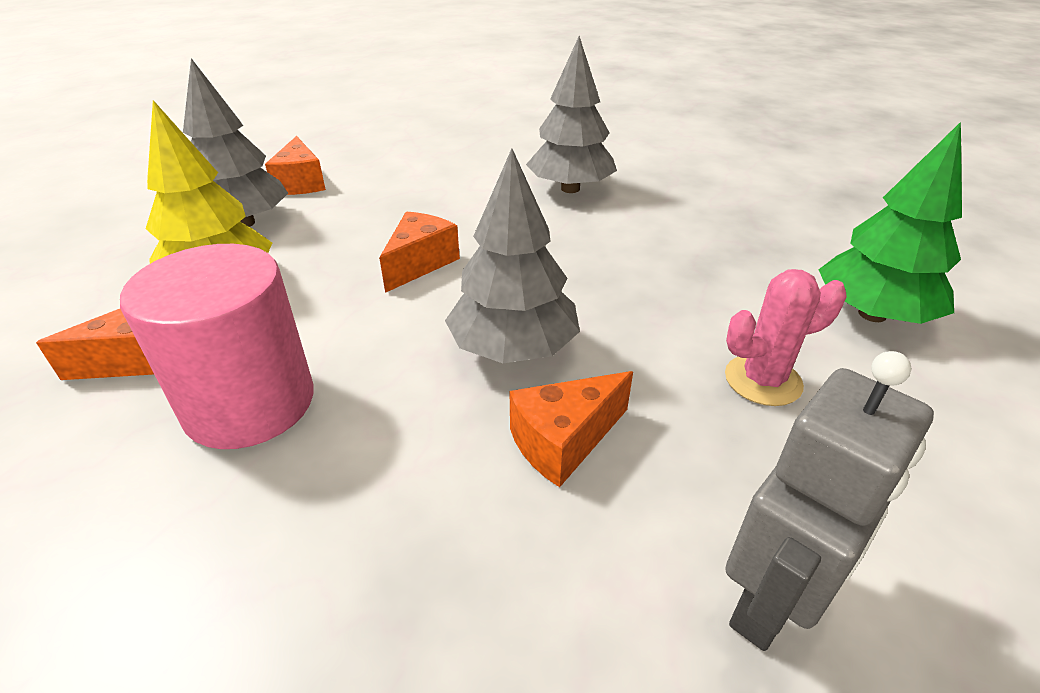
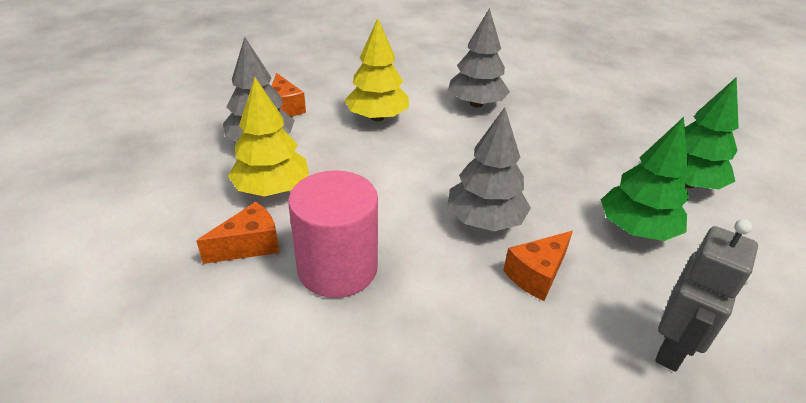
camera: 10 degrees left, 0 degrees up
(420, 200) = (377, 117): none -> yellow tree
(420, 263) = (399, 166): orange cheese -> none
(763, 380) = (636, 229): pink cactus -> green tree

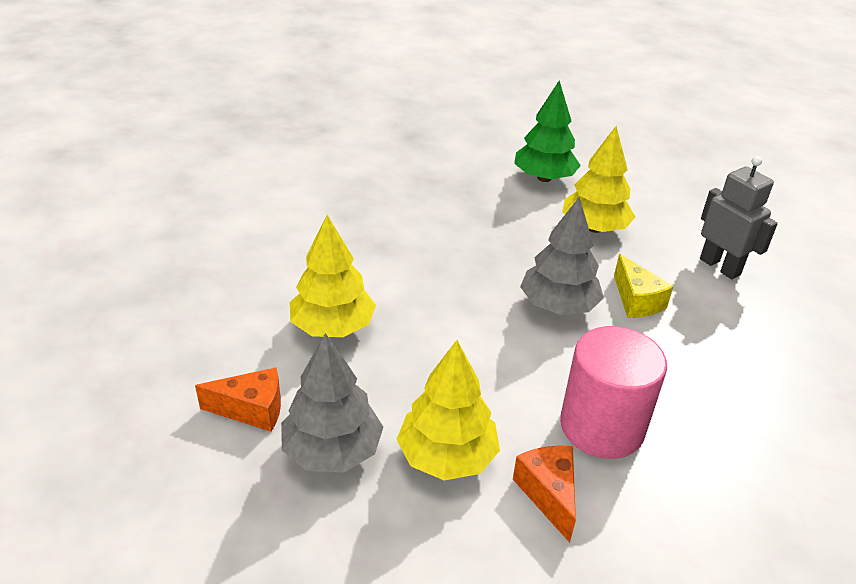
camera: 70 degrees left, 0 degrees up
(476, 104) = (349, 242): grey tree -> none
(537, 275) = (636, 301): orange cheese -> yellow cheese
(636, 229) = (594, 228): green tree -> yellow tree

